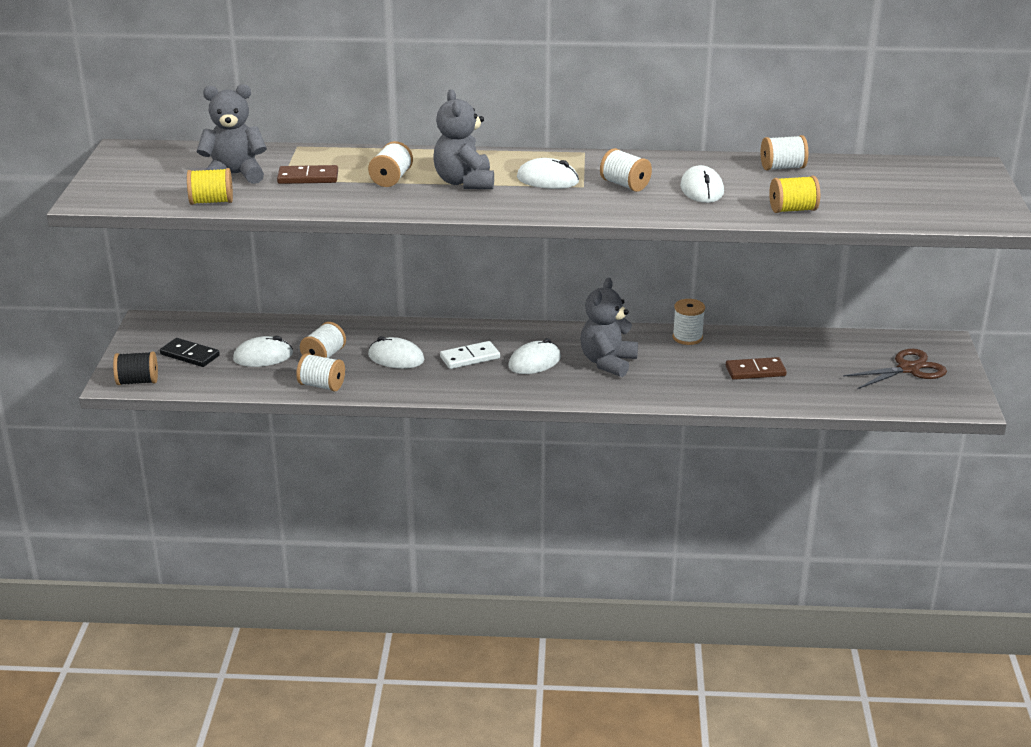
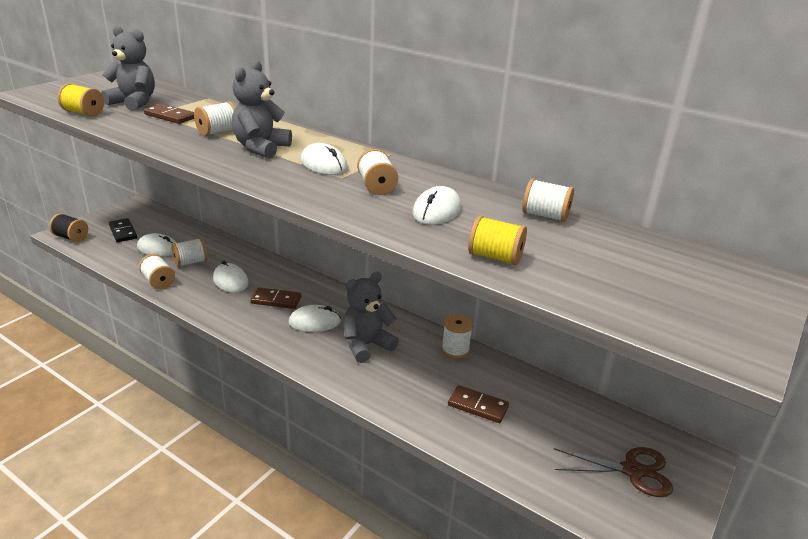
camera: 30 degrees right, 0 degrees up
(470, 357) = (276, 300): white domino -> brown domino

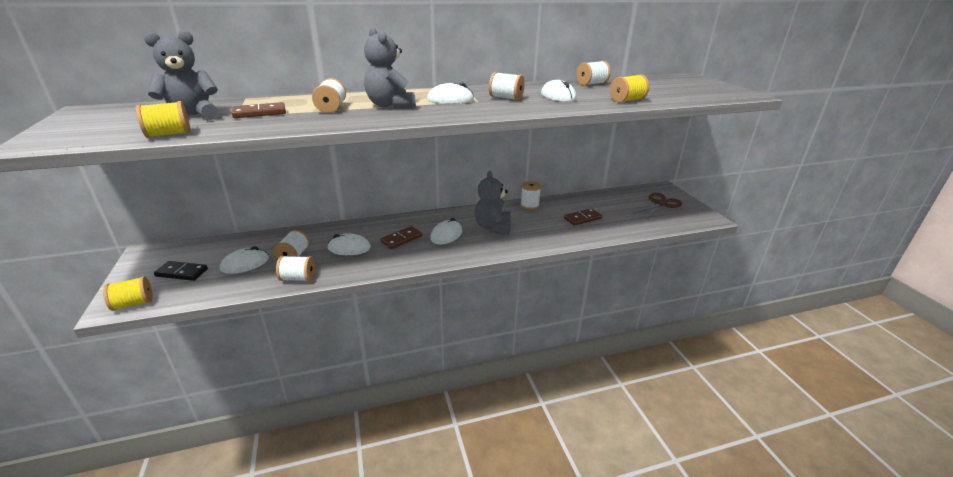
camera: 50 degrees left, 0 degrees up
(71, 237) = (133, 303): black spool -> yellow spool

